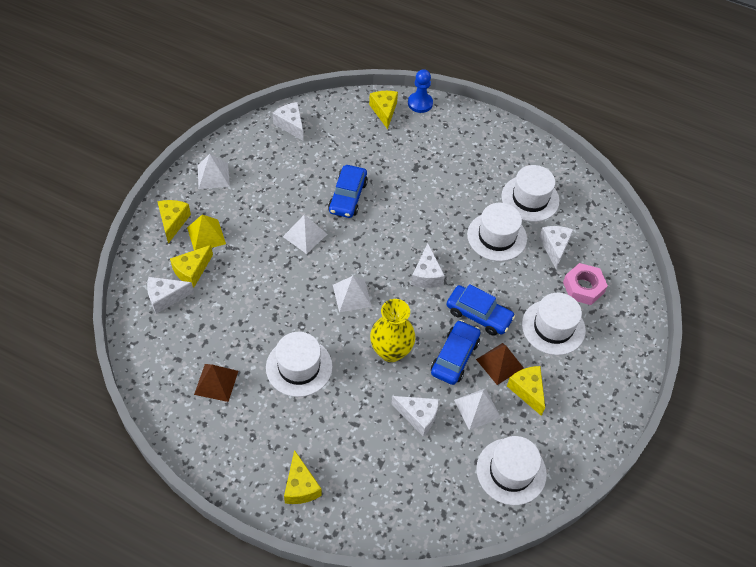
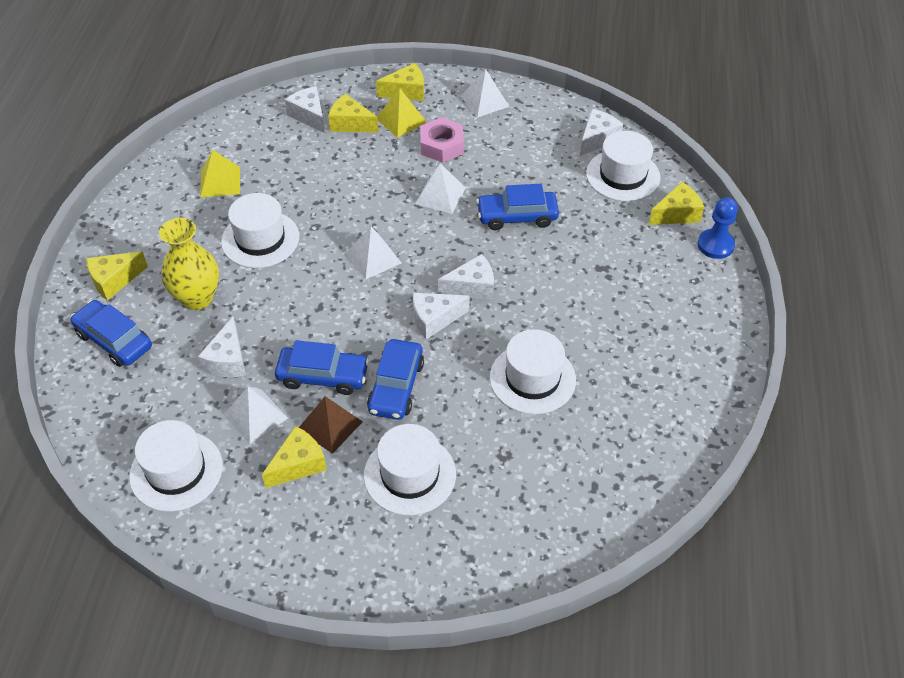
camera: 75 degrees right, 5 degrees down
(216, 382) = (220, 182): brown pyramid -> yellow pyramid
(368, 496) = (114, 340): none -> blue car
(391, 351) = (309, 313): yellow vase -> yellow vase (197, 298)
(530, 198) = (620, 402): white hat -> white hat (623, 175)
(555, 247) = (547, 450): white cheese -> white cheese (472, 287)
(583, 287) = (493, 499): pink nut -> pink nut (442, 145)

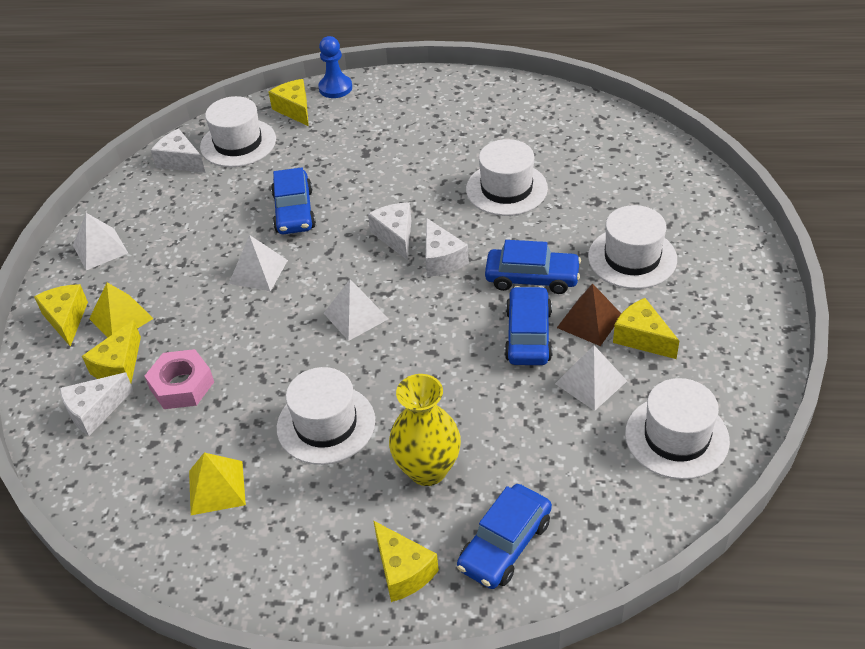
camera: 90 degrees left, 5 degrees down
(228, 360) = (519, 420): white cheese -> none
(442, 145) = (173, 278): pink nut -> pink nut (182, 385)

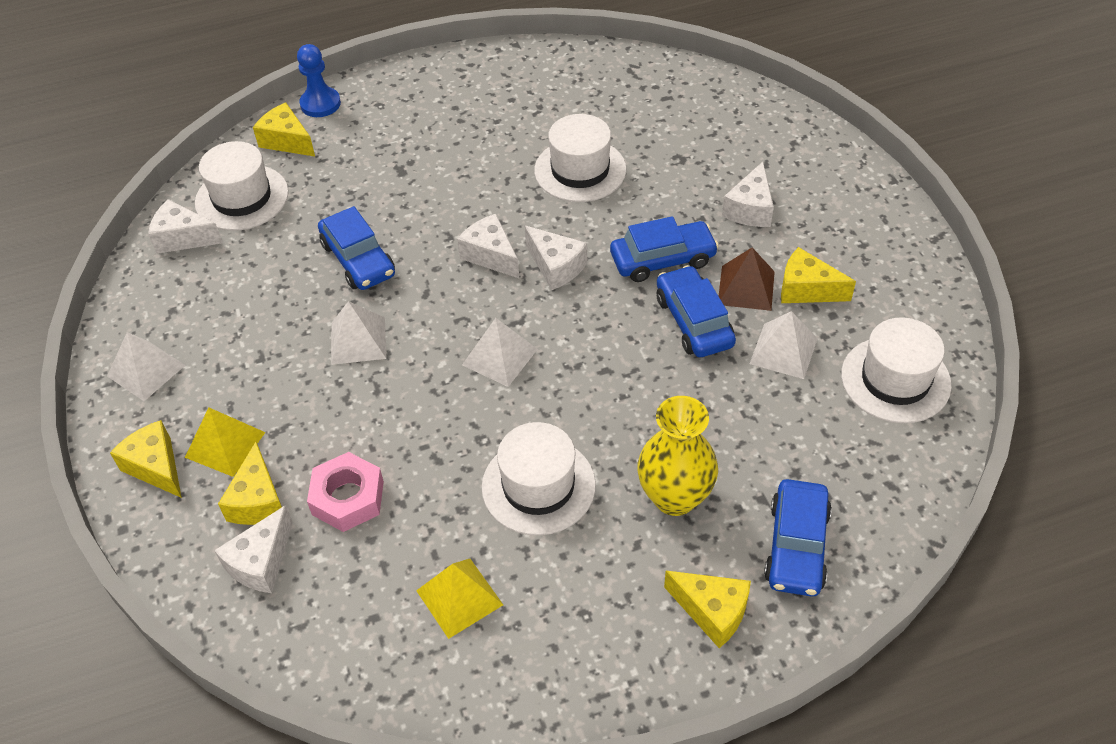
camera: 25 degrees left, 5 degrees up
(632, 258) = (750, 209): white hat -> white cheese

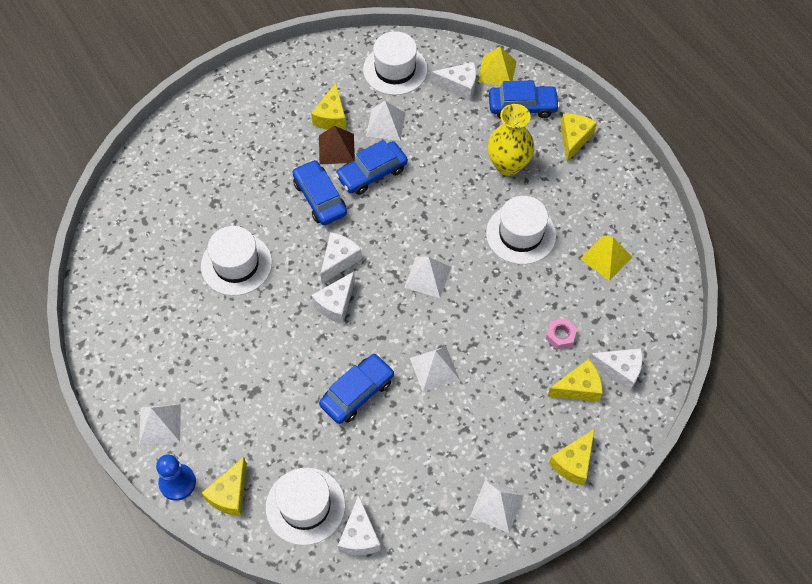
camera: 105 degrees left, 10 degrees up
(225, 444) = (543, 425): yellow pyramid -> yellow pyramid (497, 71)
(348, 498) = (560, 336): pink nut -> pink nut, size x0.62
(393, 95) = (160, 424): none -> white pyramid
(750, 209) = (262, 154): white cheese -> white cheese (459, 86)

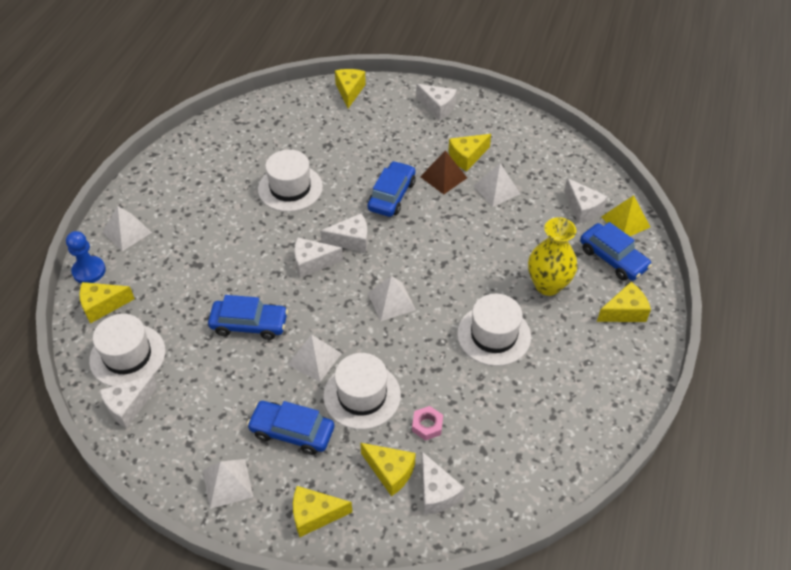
camera: 50 degrees right, 10 degrees down
(166, 141) = (349, 91): none -> yellow cheese
(255, 93) = (438, 107): none -> white cheese
(372, 173) = (445, 210): blue car -> blue car (292, 432)
(395, 69) = (550, 163): white hat -> white hat (362, 395)
(606, 257) = (536, 409): yellow pyramid -> none

